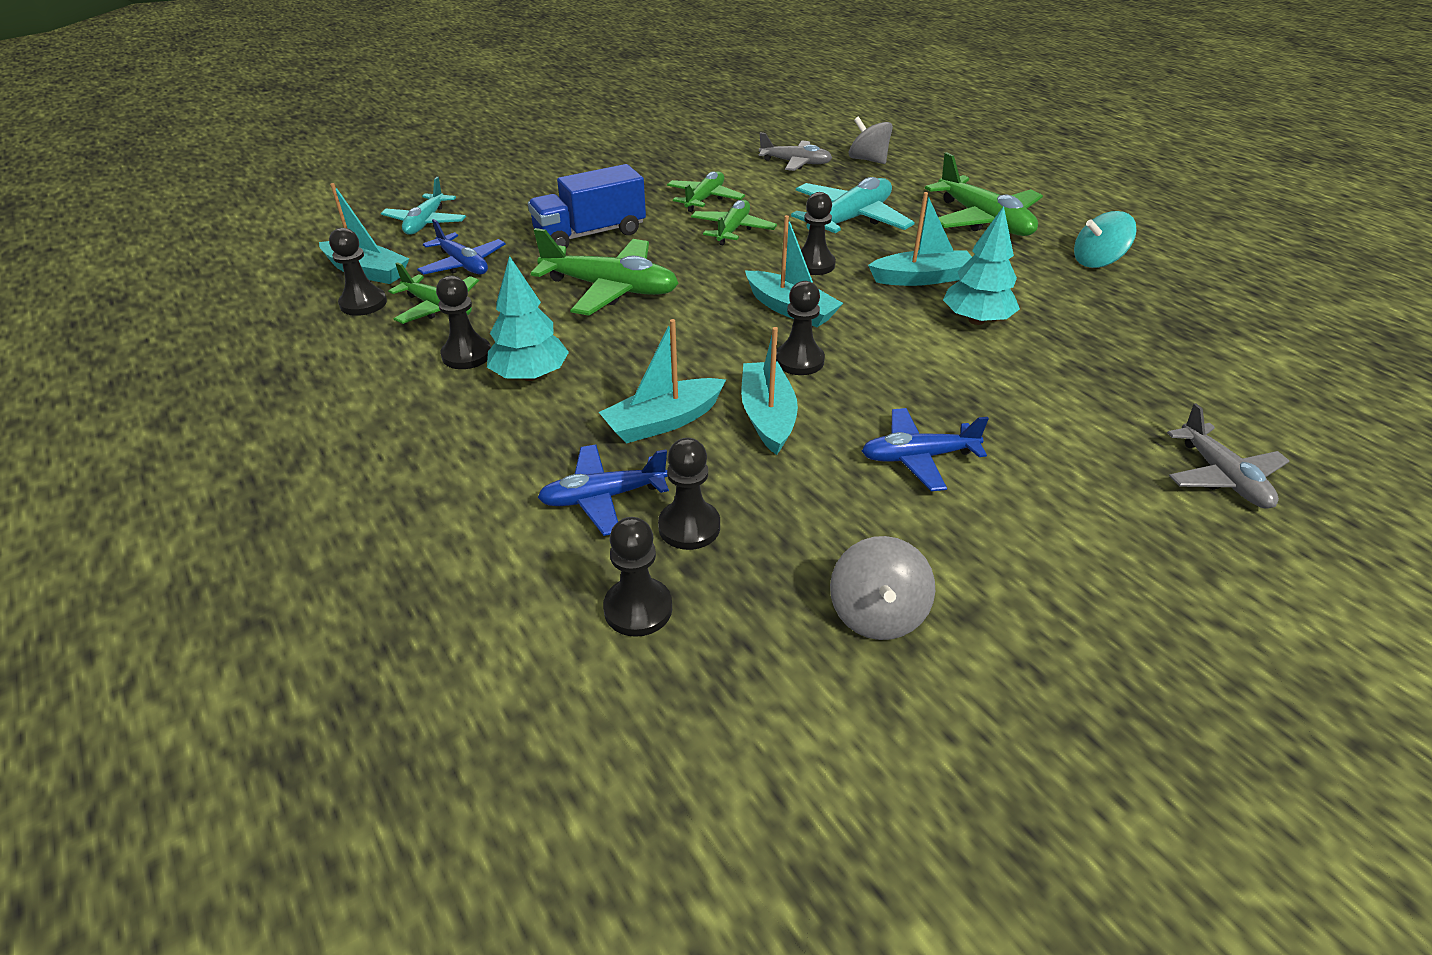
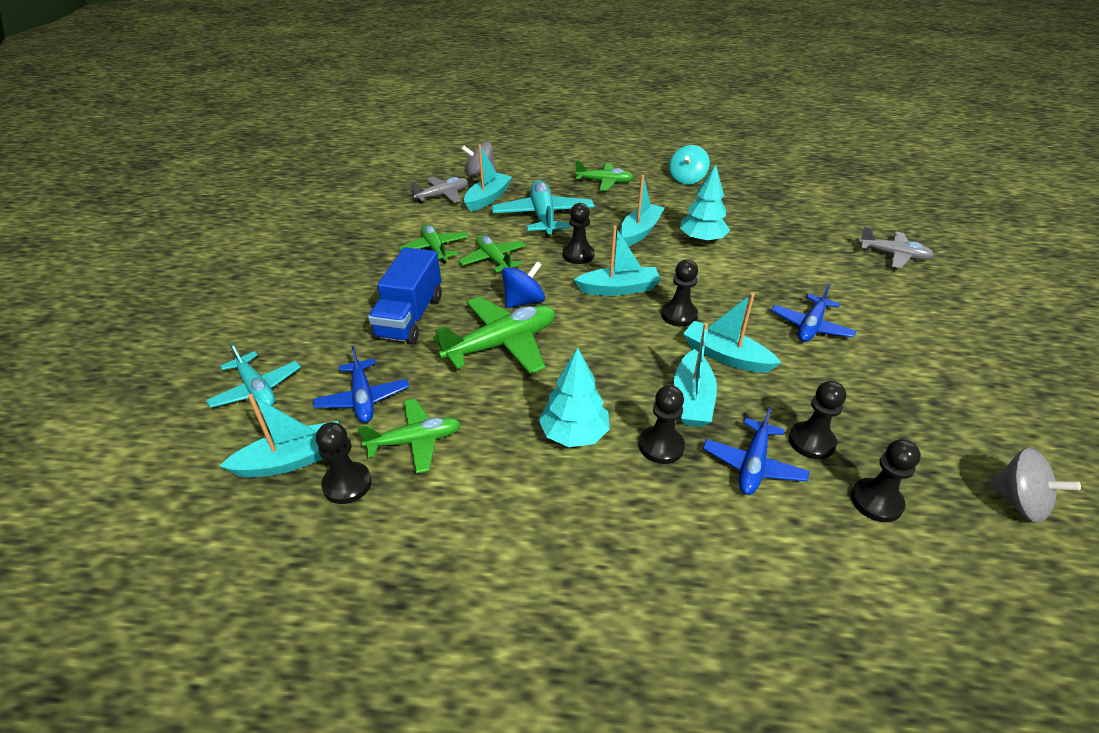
camera: 50 degrees left, 0 degrees up
(463, 264) = (363, 398): blue plane -> blue plane turned 75 degrees clockwise
(467, 355) = (508, 455): black pawn -> black pawn (661, 446)
(690, 271) = (524, 301): none -> blue spinning top
(831, 182) = (488, 198): none -> turquoise boat
(877, 614) = (932, 410): grey spinning top -> grey spinning top (1018, 502)
(983, 220) = (604, 182): green plane -> green plane, size x0.64

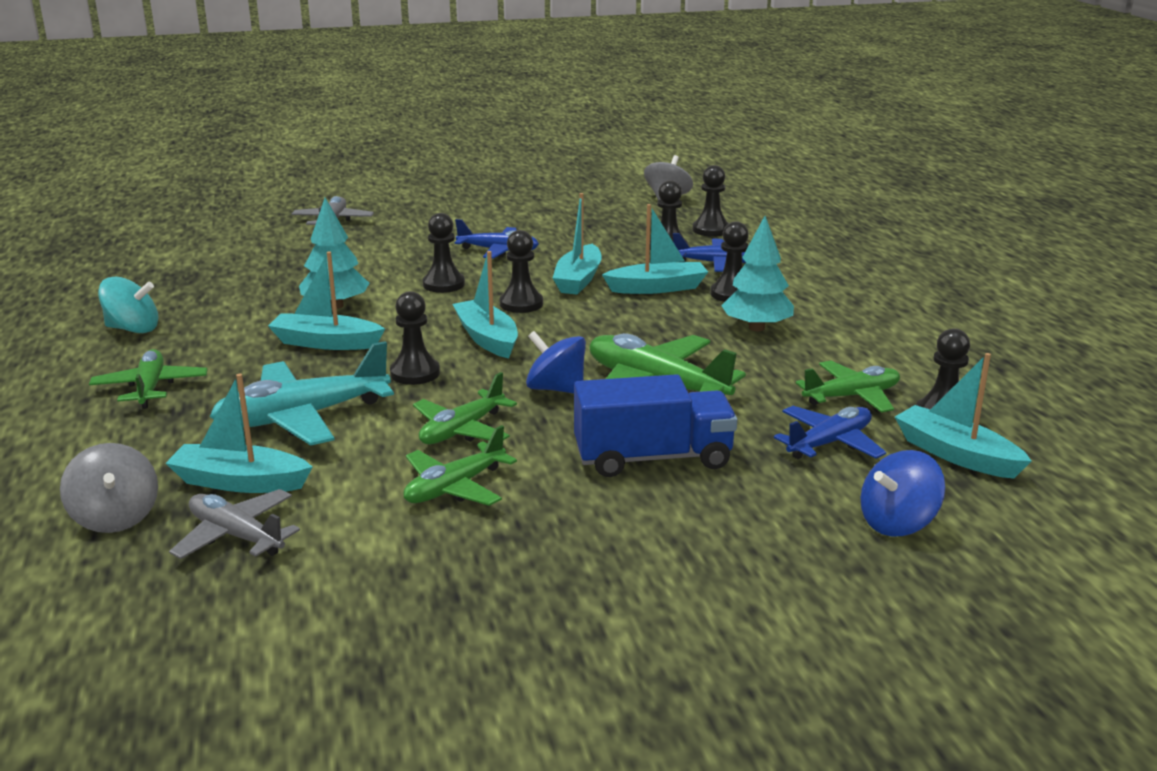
camera: 110 degrees left, 15 degrees down
(257, 389) = (897, 523): turquoise plane -> blue spinning top
(415, 441) = (852, 396): green plane -> green plane turned 105 degrees clockwise
(732, 287) = (443, 284): none -> black pawn

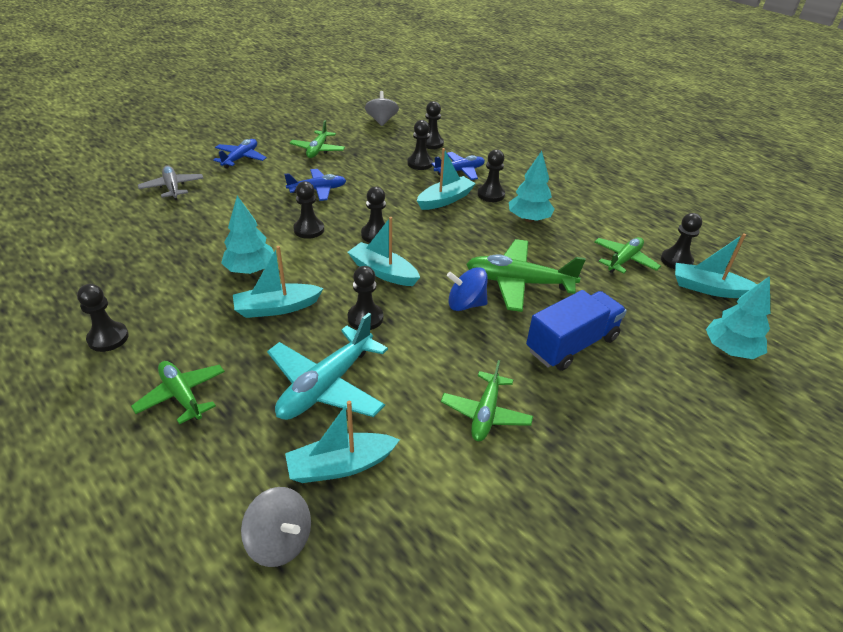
camera: 30 degrees left, 15 degrees up
(133, 329) = (108, 338): turquoise spinning top -> black pawn
(236, 536) = (387, 519): grey plane -> none
(462, 430) = (443, 360): green plane -> green plane (318, 150)
(578, 280) = (392, 204): turquoise boat -> none
(829, 443) = (646, 300): blue plane -> blue plane (240, 158)
(897, 523) = (730, 350): blue spinning top -> turquoise tree

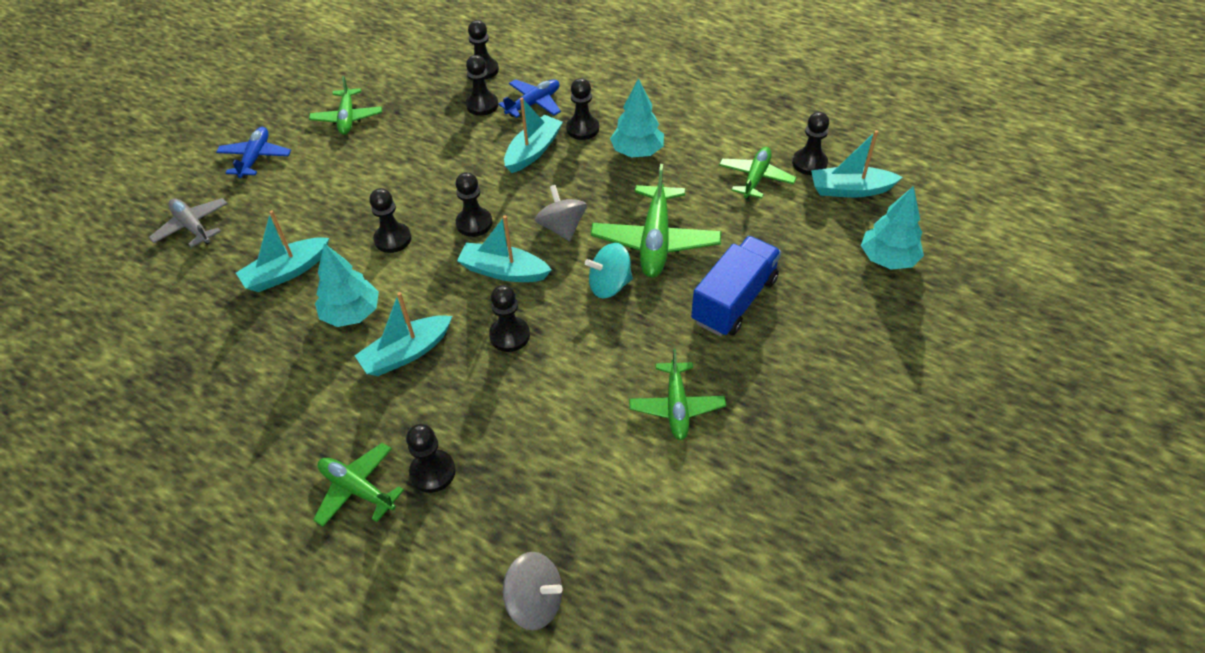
camera: 15 degrees left, 10 degrees up
(108, 338) = (235, 450): black pawn -> black pawn (432, 472)
(317, 190) = (376, 179): blue plane -> none
(326, 386) = (504, 428): turquoise plane -> none
(340, 466) = (558, 508): turquoise boat -> turquoise boat (286, 272)
(381, 121) = (407, 50): grey spinning top -> grey spinning top (562, 228)
(465, 304) = (609, 285): blue spinning top -> turquoise spinning top
(518, 283) = (655, 241): green plane -> green plane turned 75 degrees counterclockwise

